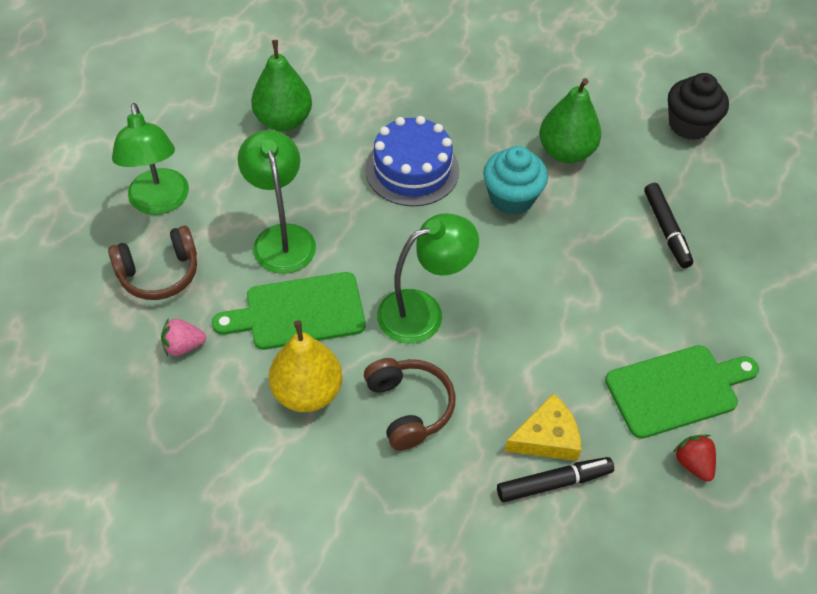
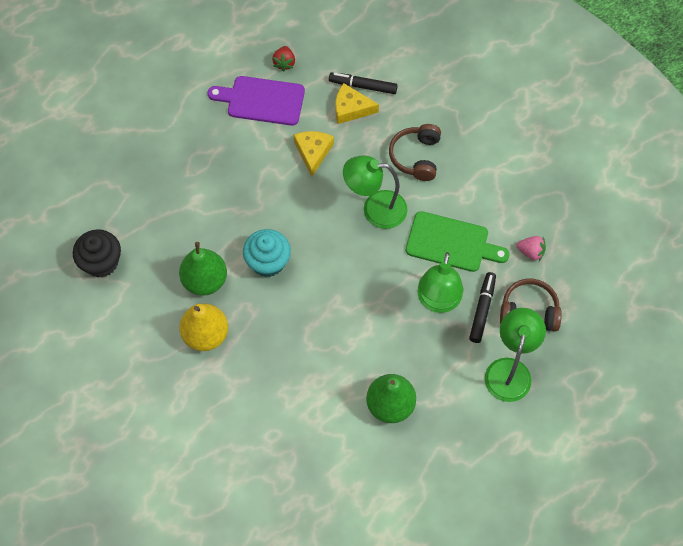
camera: 150 degrees left, 10 degrees up
(307, 392) = (469, 191): yellow pear -> yellow pear (206, 335)
(412, 170) = (321, 316): blue cake -> none
(553, 349) = (313, 152): none -> yellow cheese
(666, 230) = (186, 193): black marker -> black marker (482, 309)
(677, 389) = (262, 100): green cutting board -> purple cutting board

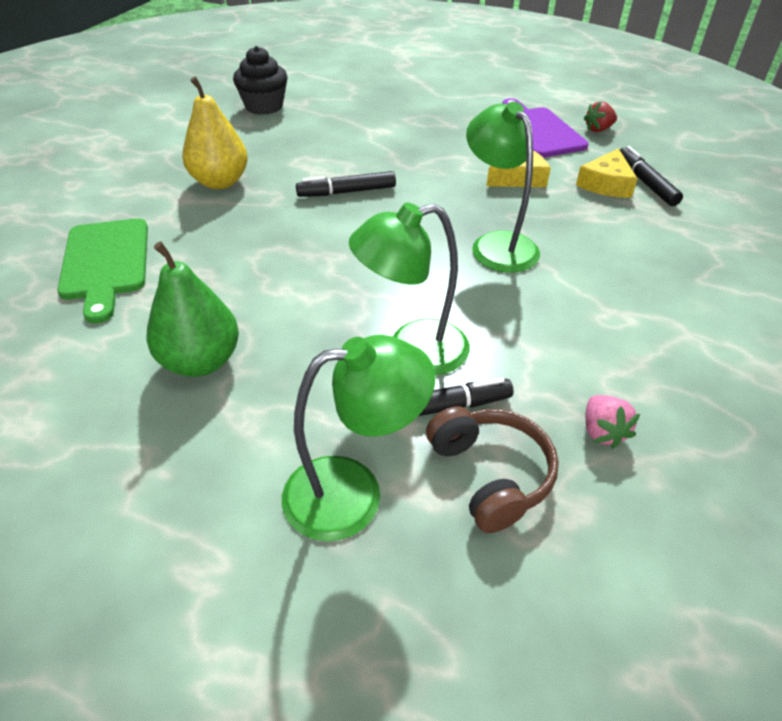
camera: 60 degrees right, 20 degrees down
(205, 281) = (289, 162): green pear -> none
(268, 262) = (346, 192): turquoise cupcake -> black marker
(351, 108) = (606, 184): yellow cheese -> yellow cheese turned 135 degrees counterclockwise
(416, 157) = (610, 252): brown headphones -> none
(451, 243) = (521, 330): green cutting board -> green cutting board (105, 263)

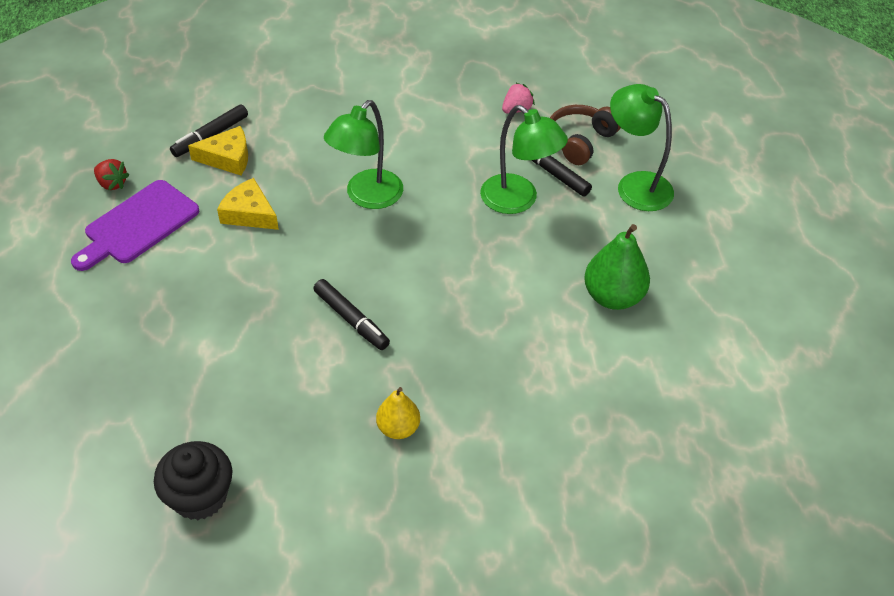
camera: 120 degrees left, 5 degrees up
(105, 263) = (573, 427): green cutting board -> none
(220, 182) = (398, 428): yellow pear -> yellow pear, size x0.62

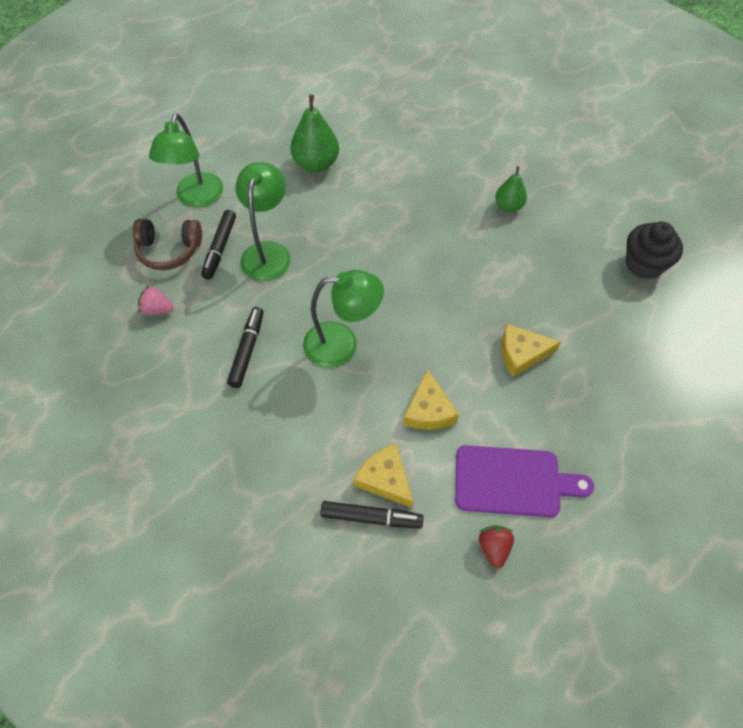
camera: 125 degrees left, 10 degrees up
(226, 308) = (521, 354): none -> yellow cheese
(351, 319) = (459, 277): black marker -> black marker (247, 350)
(398, 428) = (508, 206): yellow pear -> green pear

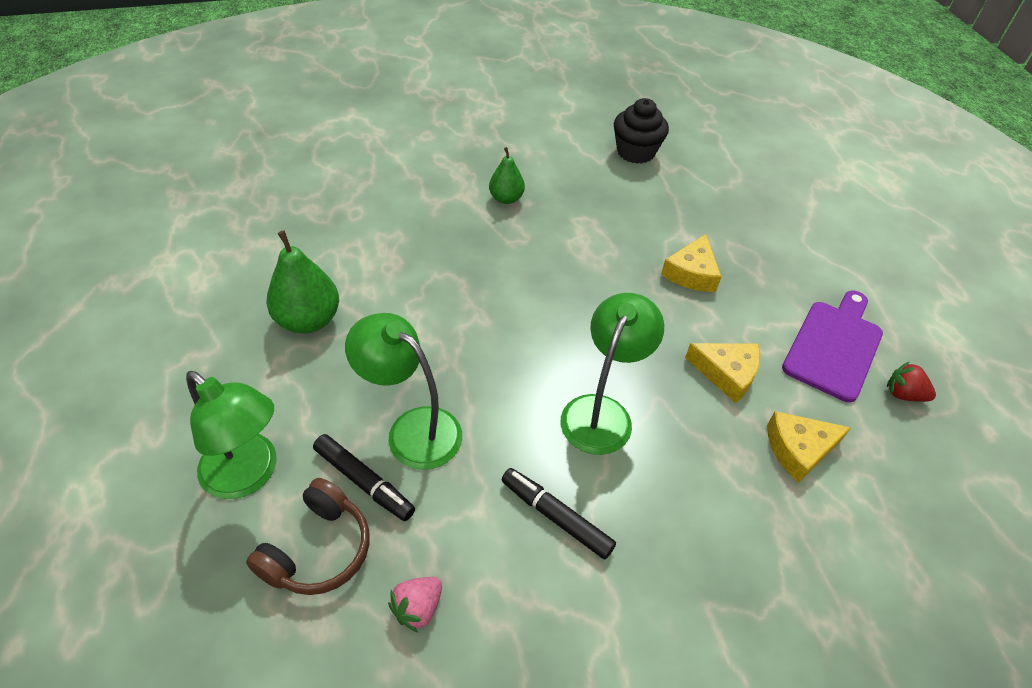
camera: 65 degrees left, 10 degrees down
(371, 517) = (843, 483): black marker -> none

